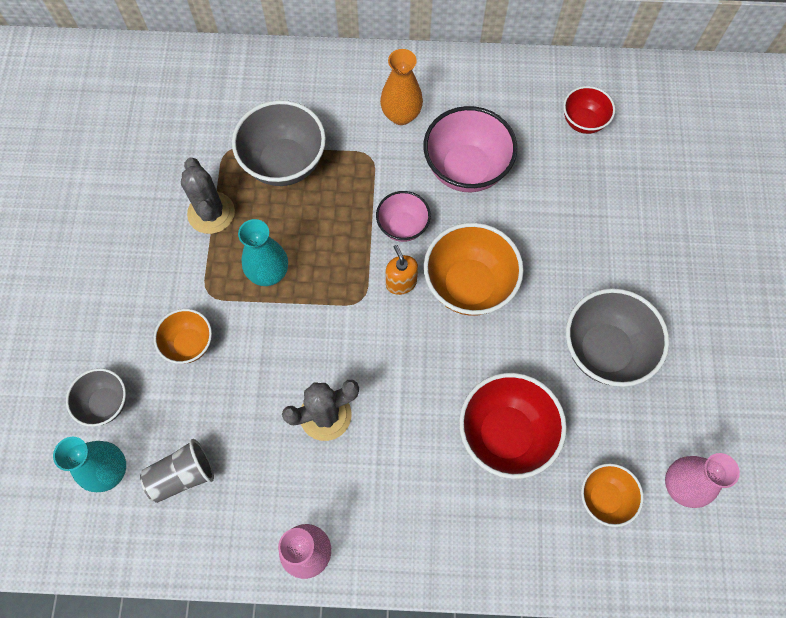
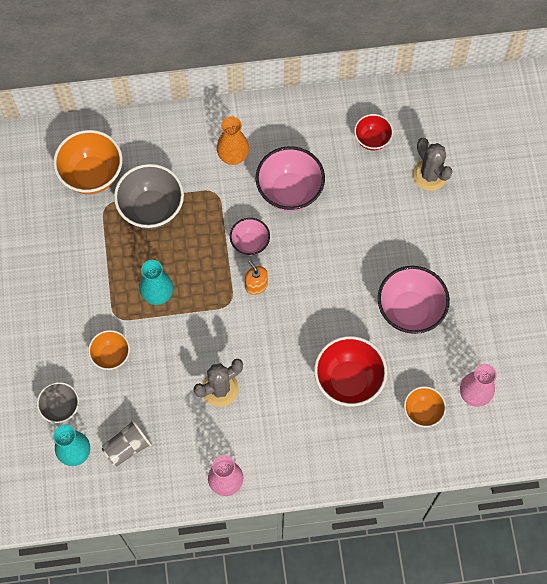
camera: 10 degrees left, 0 degrees up
(211, 213) = (104, 256): grey cactus -> grey cactus (430, 175)
(469, 285) = (306, 279): orange bowl -> orange bowl (92, 175)
(604, 351) = (410, 310): grey bowl -> pink bowl

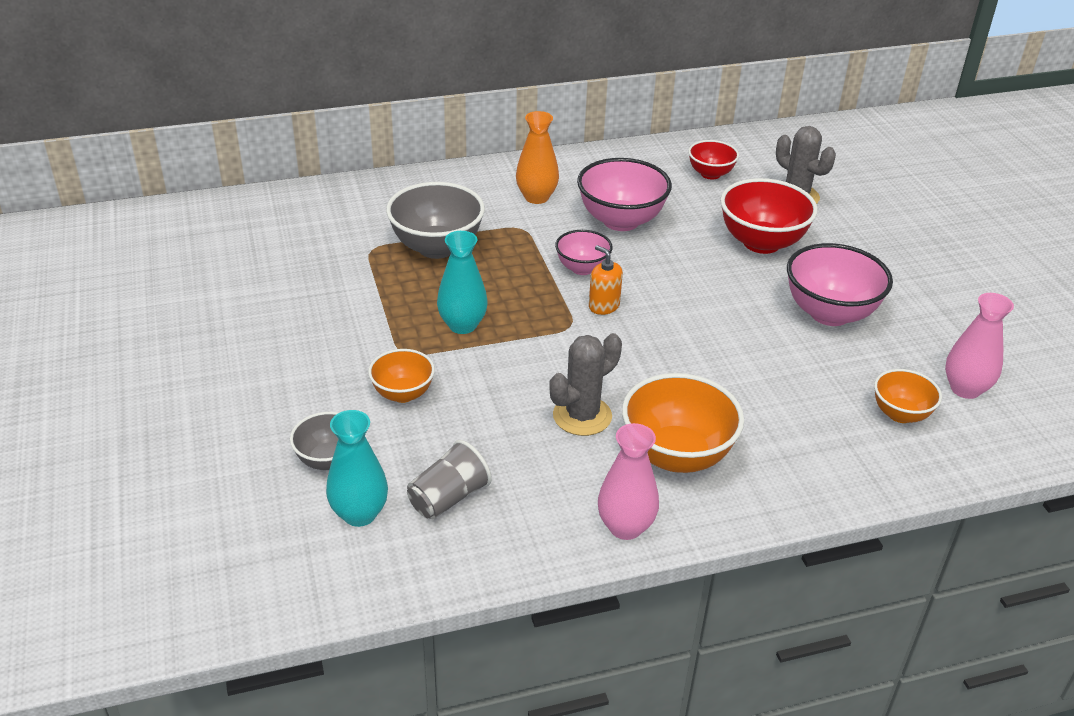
camera: 10 degrees left, 30 degrees down
(92, 175) = (348, 224): orange bowl -> orange bowl (676, 455)
(348, 380) = (775, 390): red bowl -> red bowl (761, 243)

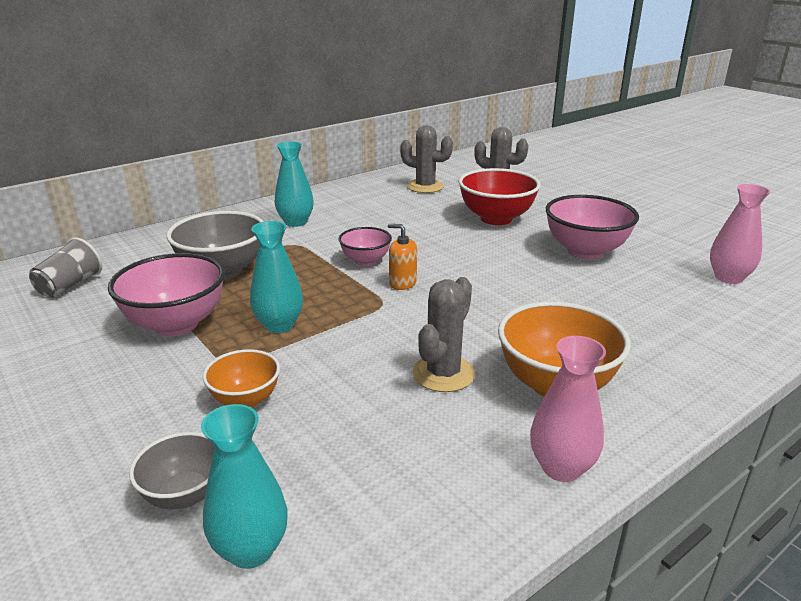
camera: 20 degrees left, 10 degrees down
(448, 498) = (352, 496): grey cup -> grey cup (70, 285)
(536, 197) = (295, 222): orange vase -> turquoise vase
(621, 221) = (376, 225): pink bowl -> pink bowl (176, 324)
(710, 174) = (425, 187): red bowl -> grey cactus
(900, 414) = (702, 305): orange bowl -> none

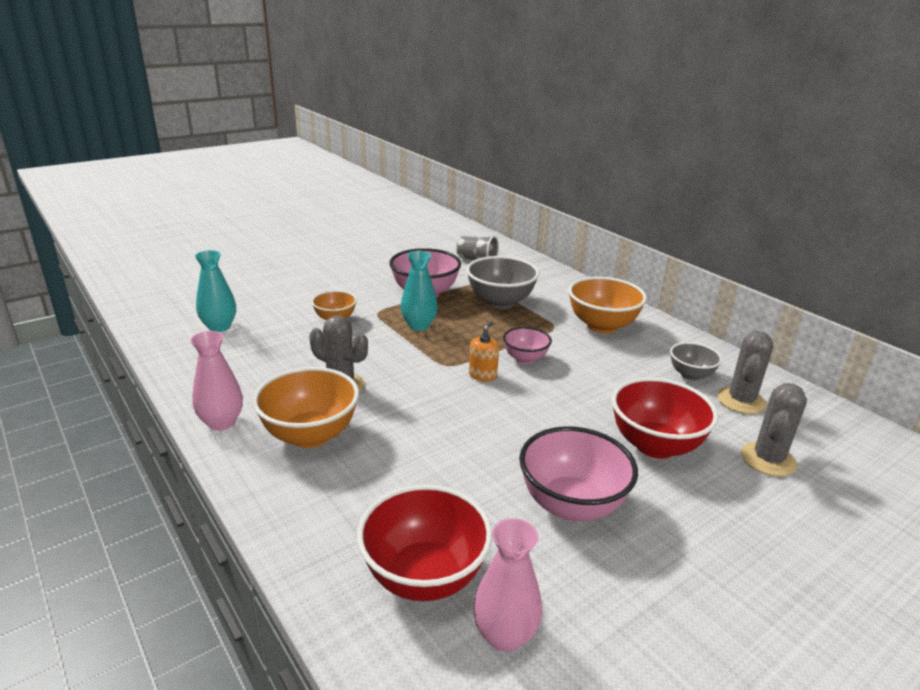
camera: 90 degrees right, 0 degrees up
(184, 494) = (264, 309): grey bowl -> grey bowl (691, 375)
(295, 222) = (602, 326): turquoise vase -> orange bowl
(704, 307) = (424, 576): none -> red bowl

